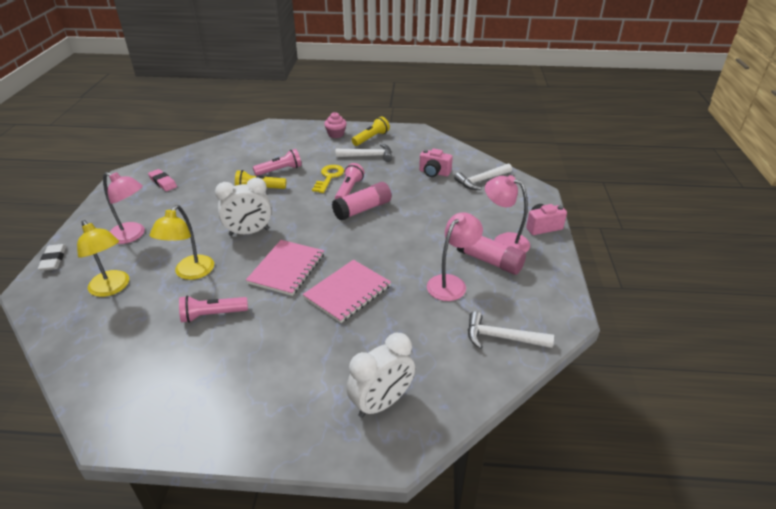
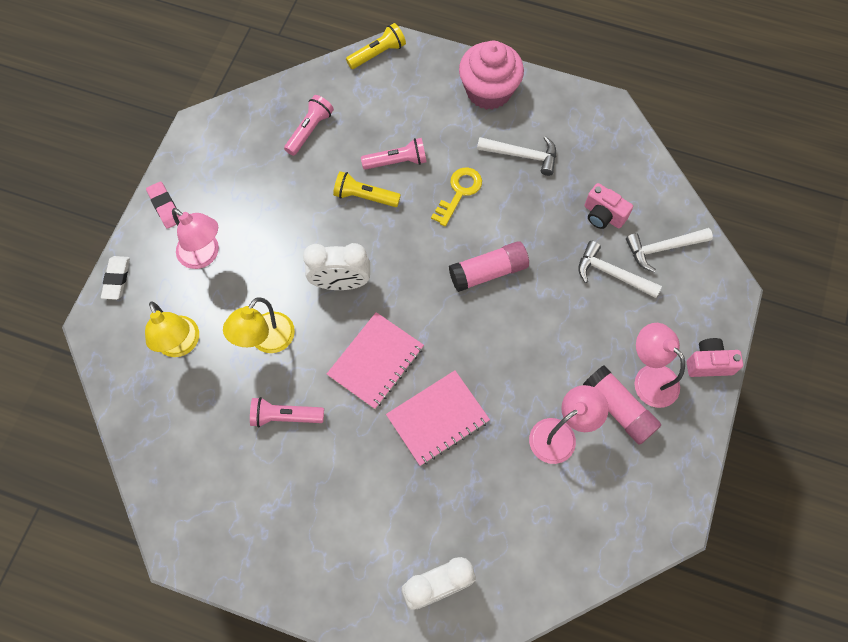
camera: 15 degrees right, 30 degrees up
(163, 182) = (244, 154): pink eraser -> pink eraser (165, 207)
(336, 134) = (488, 91): pink cupcake -> pink cupcake, size x1.95
(349, 190) = (479, 227): pink flashlight -> pink flashlight (309, 130)
(371, 138) = (536, 112): yellow flashlight -> yellow flashlight (377, 54)
(501, 337) = (589, 533): white hammer -> white hammer (612, 274)

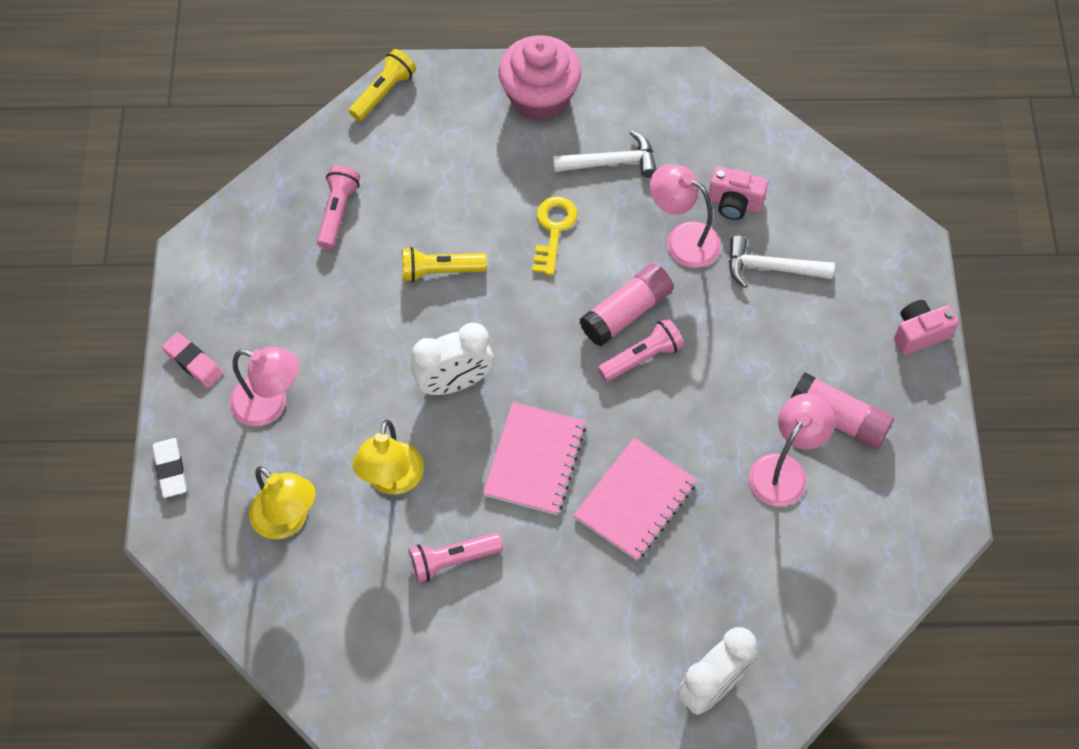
camera: 20 degrees left, 5 degrees down
(397, 161) = (462, 216): pink flashlight -> pink flashlight (642, 357)
(649, 378) = (859, 372): pink lamp -> pink lamp (682, 239)
(662, 248) = (818, 220): white hammer -> none

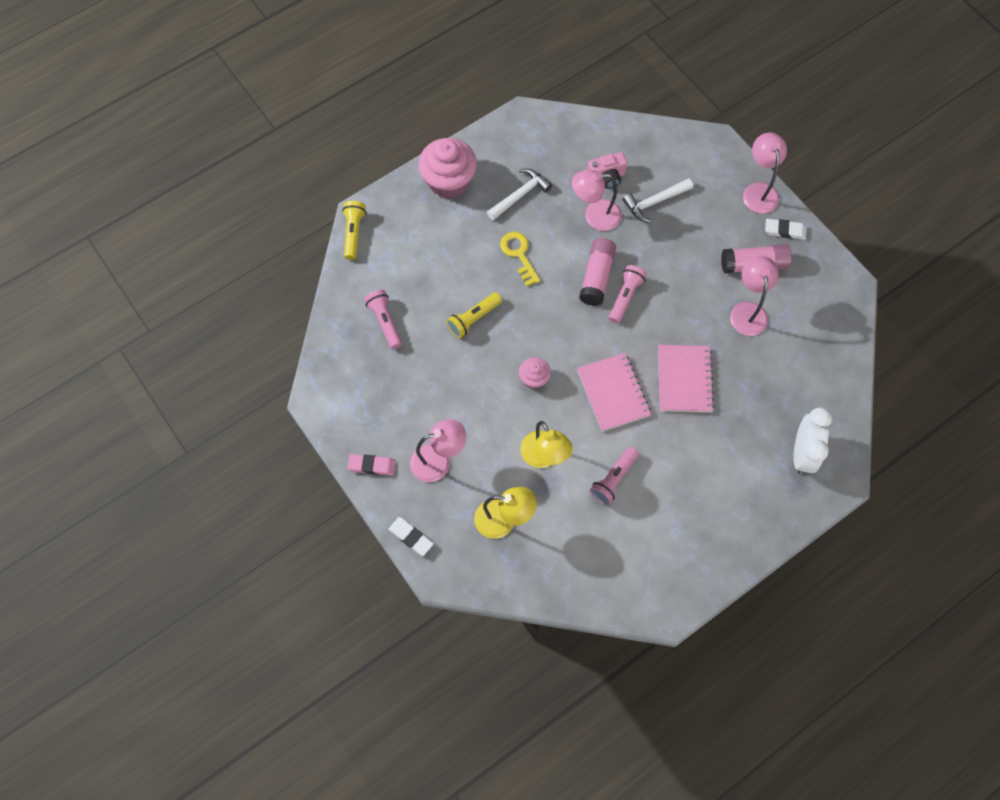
camera: 35 degrees left, 5 degrees up
(454, 383) = (534, 378): white clock -> pink cupcake
(914, 402) = (784, 231): none -> white eraser
(919, 334) = (759, 191): pink camera -> pink lamp

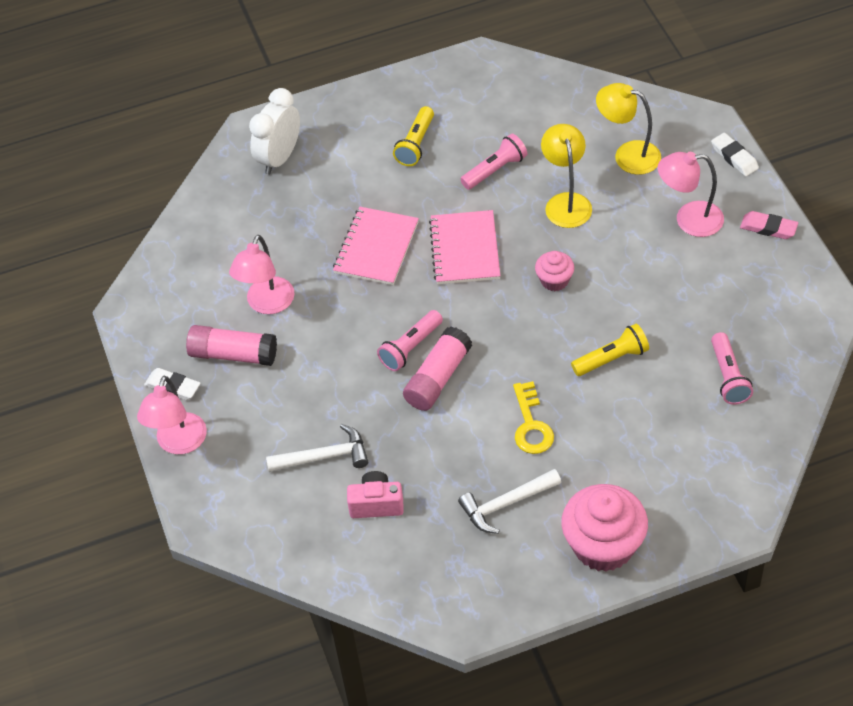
camera: 160 degrees left, 15 degrees down
(354, 233) = (755, 498): yellow flashlight -> yellow flashlight (416, 144)
(594, 216) = (412, 455): pink lamp -> none

